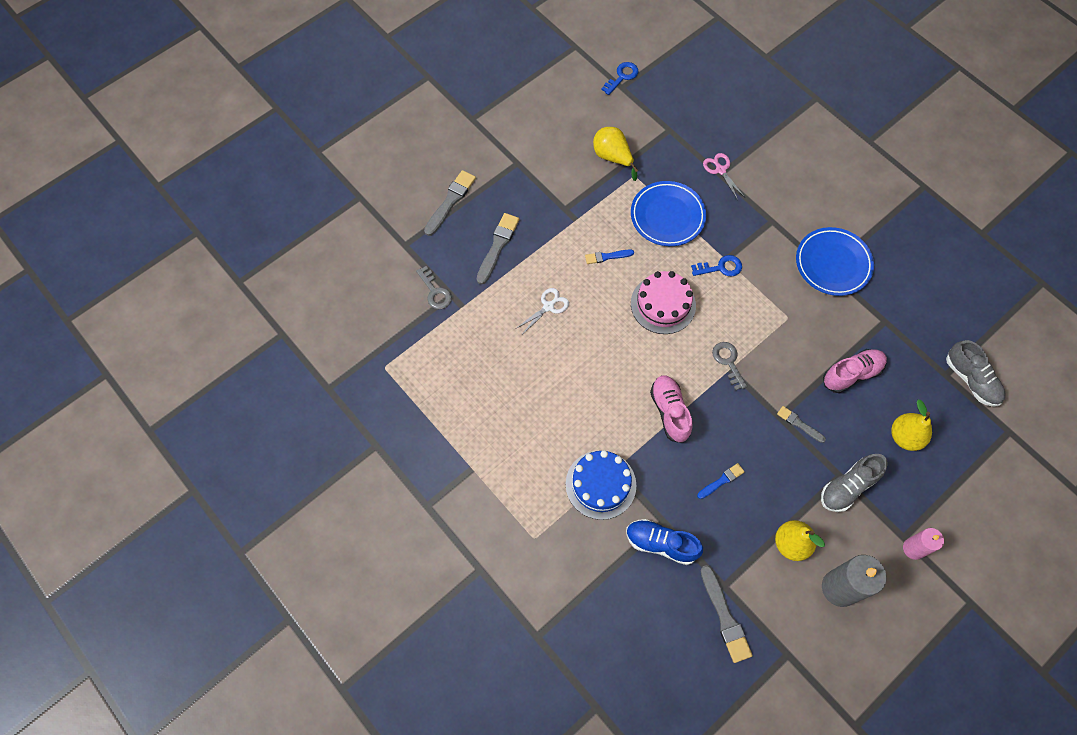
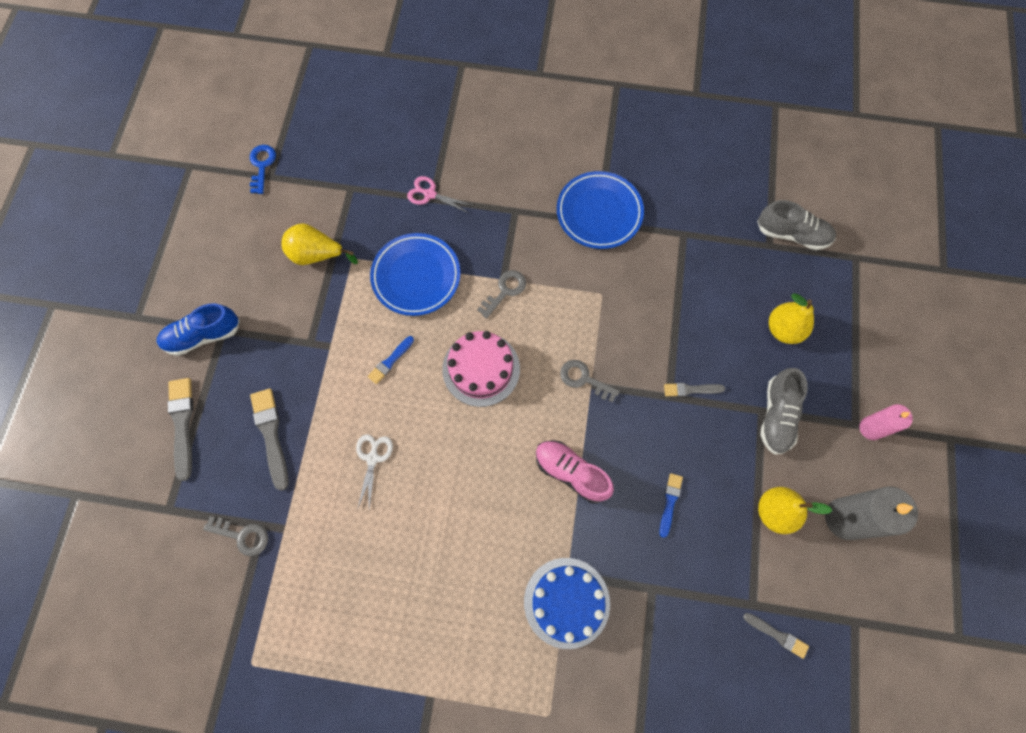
camera: 40 degrees left, 5 degrees up
(661, 544) = (667, 613): blue shoe -> blue shoe (203, 335)
(720, 267) = (505, 291): blue key -> grey key
(724, 616) = (777, 635): grey brush -> grey brush, size x0.59
(851, 374) = (696, 306): pink shoe -> none

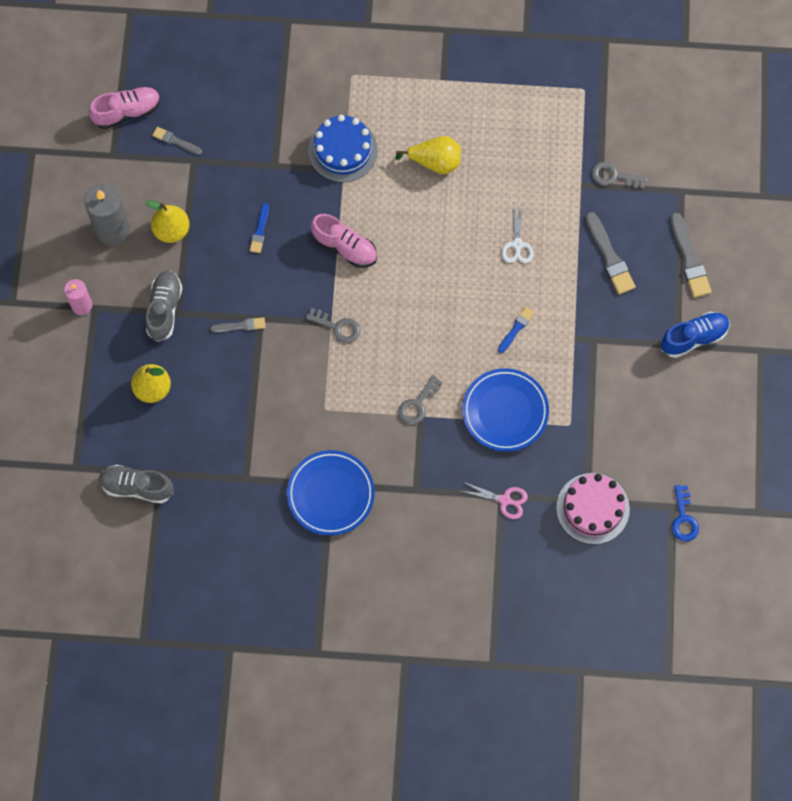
camera: 175 degrees right, 0 degrees up
(316, 255) = (606, 425): yellow pear -> yellow pear (435, 162)
(481, 369) = (432, 328): pink cake -> pink cake (592, 508)
(843, 685) = (127, 112): none -> pink shoe

